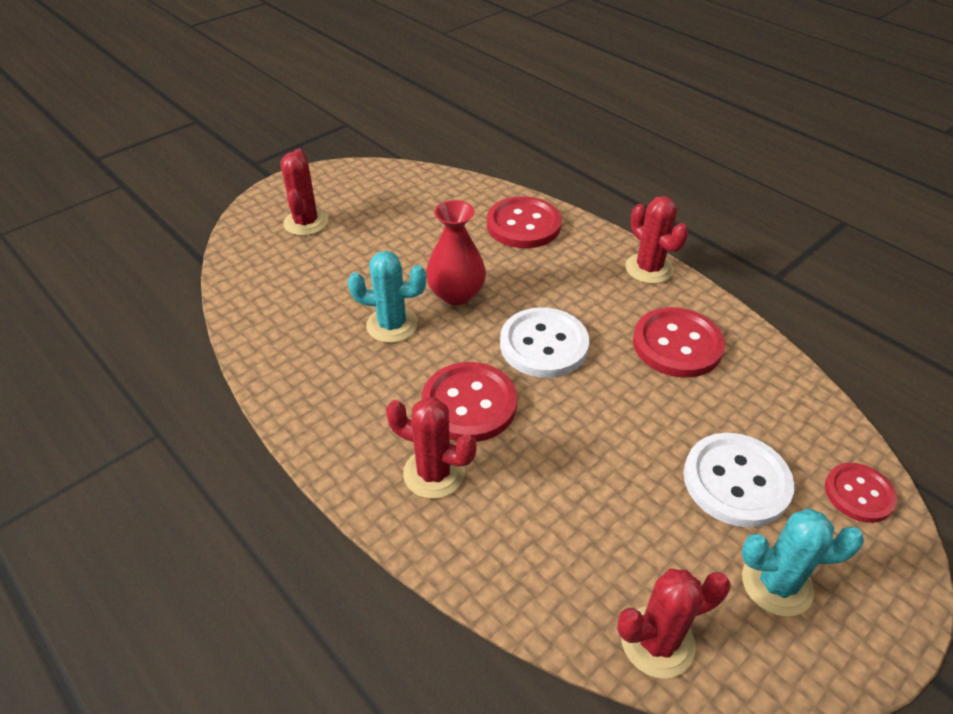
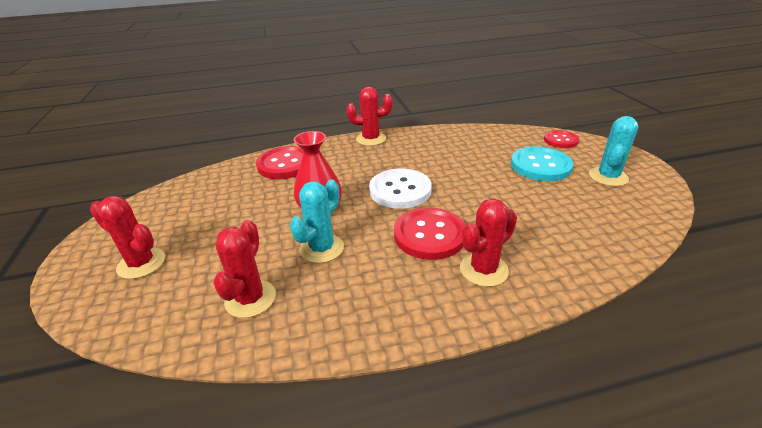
camera: 60 degrees left, 10 degrees down
(657, 642) = (639, 222): red cactus -> red cactus (250, 299)
(677, 344) = (436, 150): red button -> none
(736, 481) = (540, 166): white button -> turquoise button

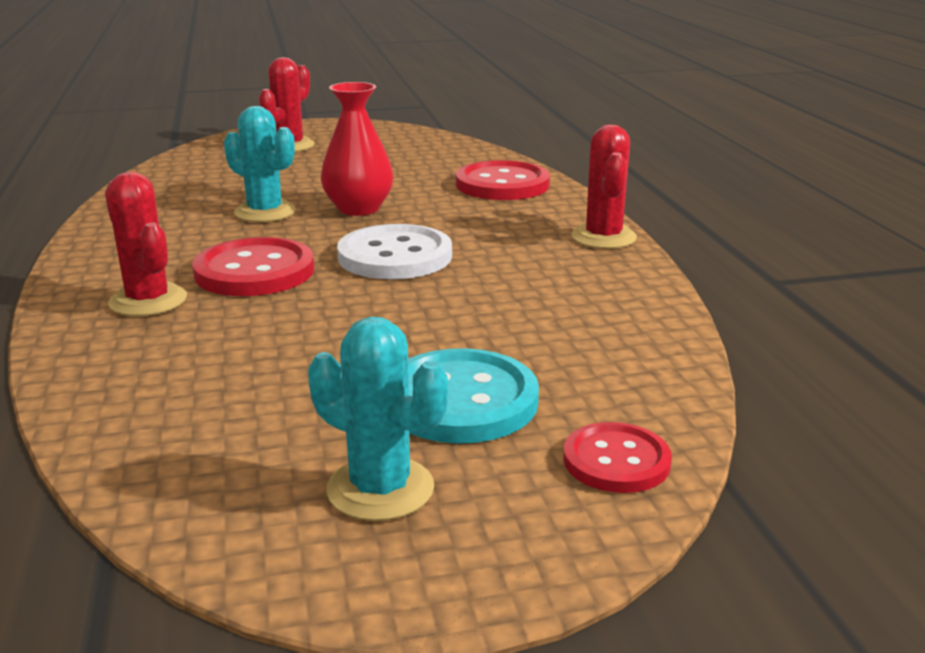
camera: 90 degrees right, 10 degrees down
(250, 299) = (197, 187): red cactus -> none

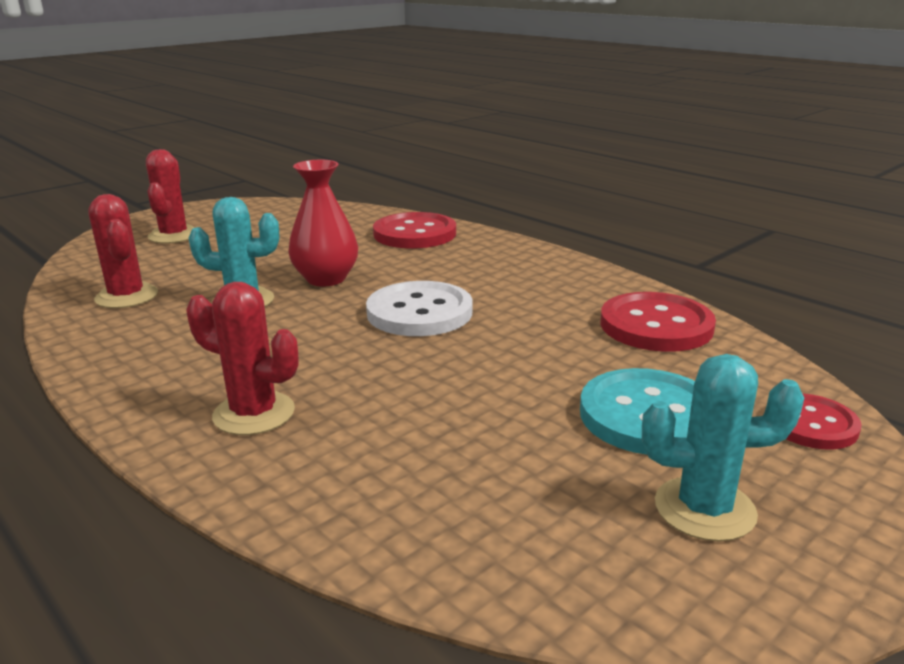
camera: 30 degrees left, 0 degrees up
(254, 271) = (317, 357): red button -> red button (656, 325)
(603, 237) = (551, 259): red cactus -> red cactus (127, 296)

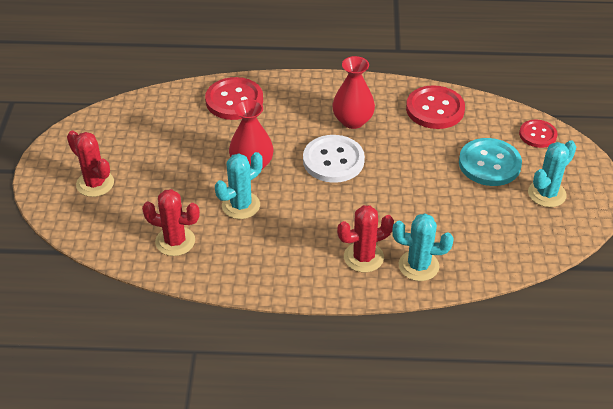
camera: 45 degrees left, 20 degrees up
(299, 468) = (418, 266): none -> turquoise cactus
(514, 292) = (352, 121): none -> red vase

